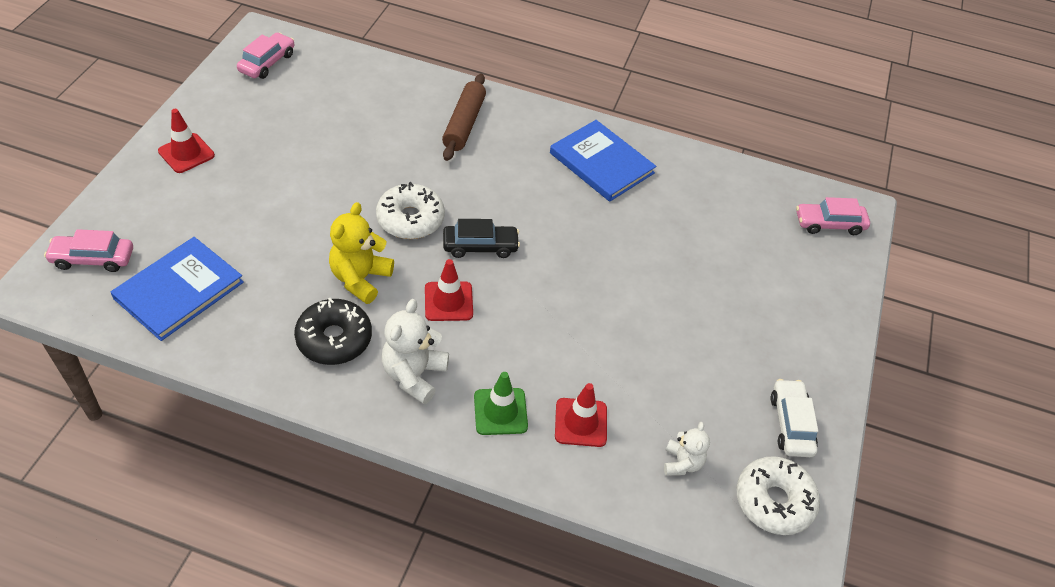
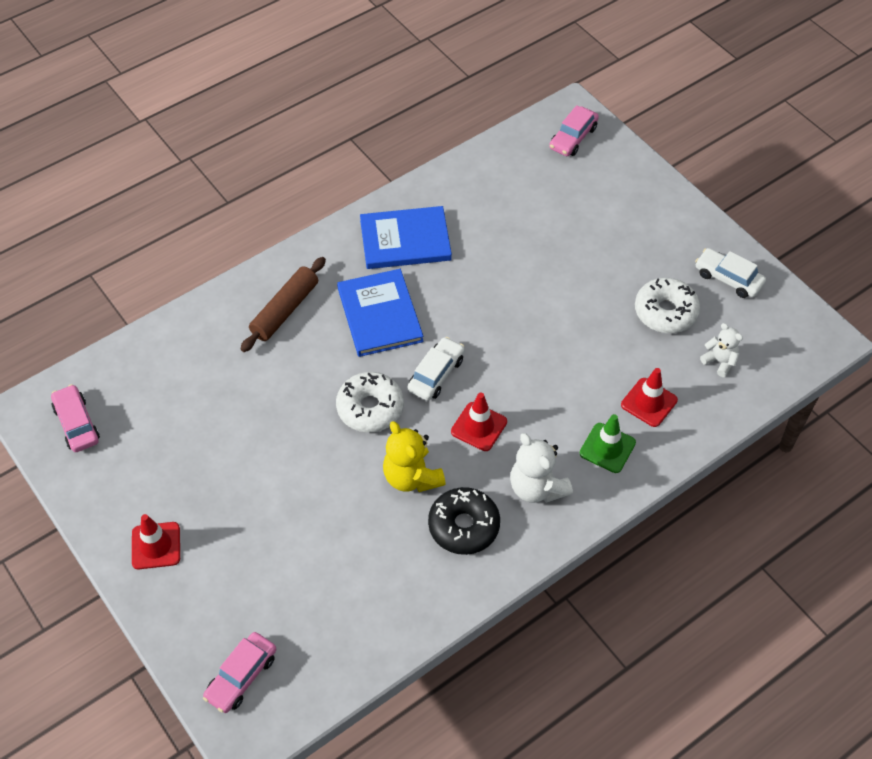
camera: 50 degrees left, 5 degrees up
(179, 290) = (330, 620): blue book -> blue book (380, 315)
(464, 124) = (285, 310): brown rolling pin -> brown rolling pin turned 75 degrees clockwise
(480, 246) = (436, 374): black car -> white car
(774, 501) = (780, 328): white donut -> white donut (665, 312)

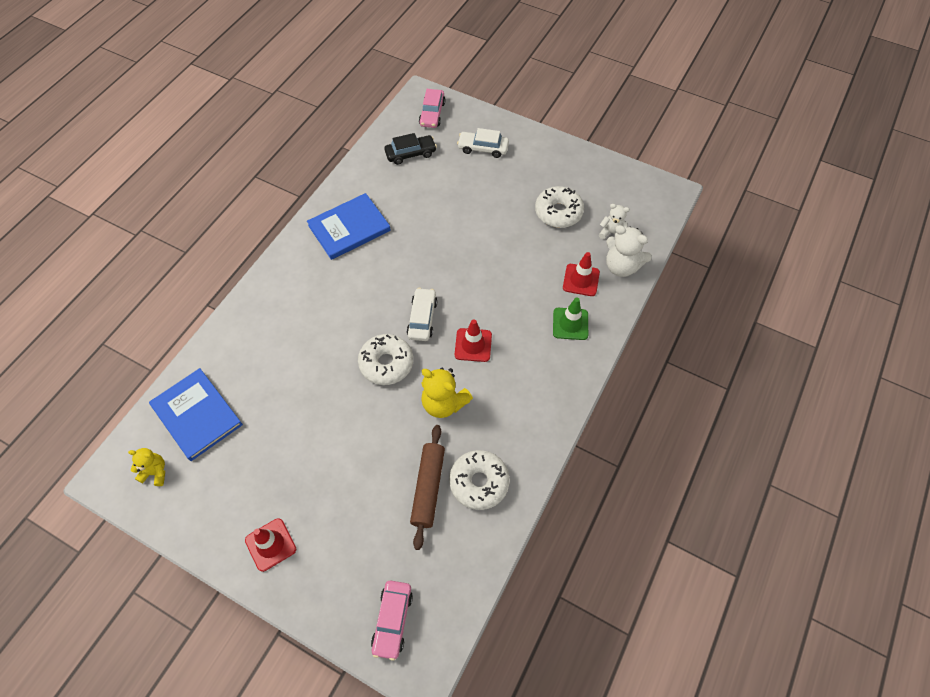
camera: 25 degrees left, 5 degrees up
(77, 424) = (155, 472): pink car -> yellow teddy bear
(285, 310) = (283, 314): brown rolling pin -> brown rolling pin (428, 488)
(380, 315) = (358, 290): blue book -> blue book (197, 415)
(406, 578) = (479, 482): none -> white donut
(463, 526) = (500, 424): black donut -> none
(521, 178) = (410, 154): none -> black car
(537, 487) = (537, 373): white teddy bear -> white teddy bear (621, 266)
(728, 278) = (587, 174): white car -> white car (483, 148)

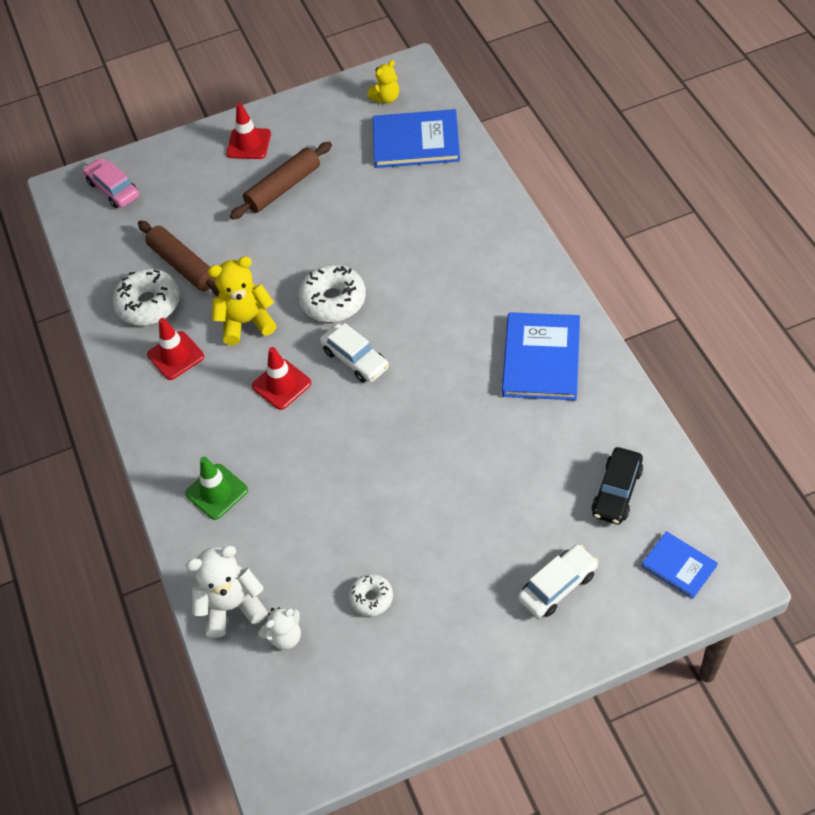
camera: 135 degrees right, 5 degrees down
(303, 476) = (283, 187): none -> brown rolling pin
(432, 114) = (679, 566): pink car -> blue book
(558, 212) = (371, 598): white donut -> white donut, size x0.56
(581, 280) = (256, 546): red traffic cone -> red traffic cone (175, 356)

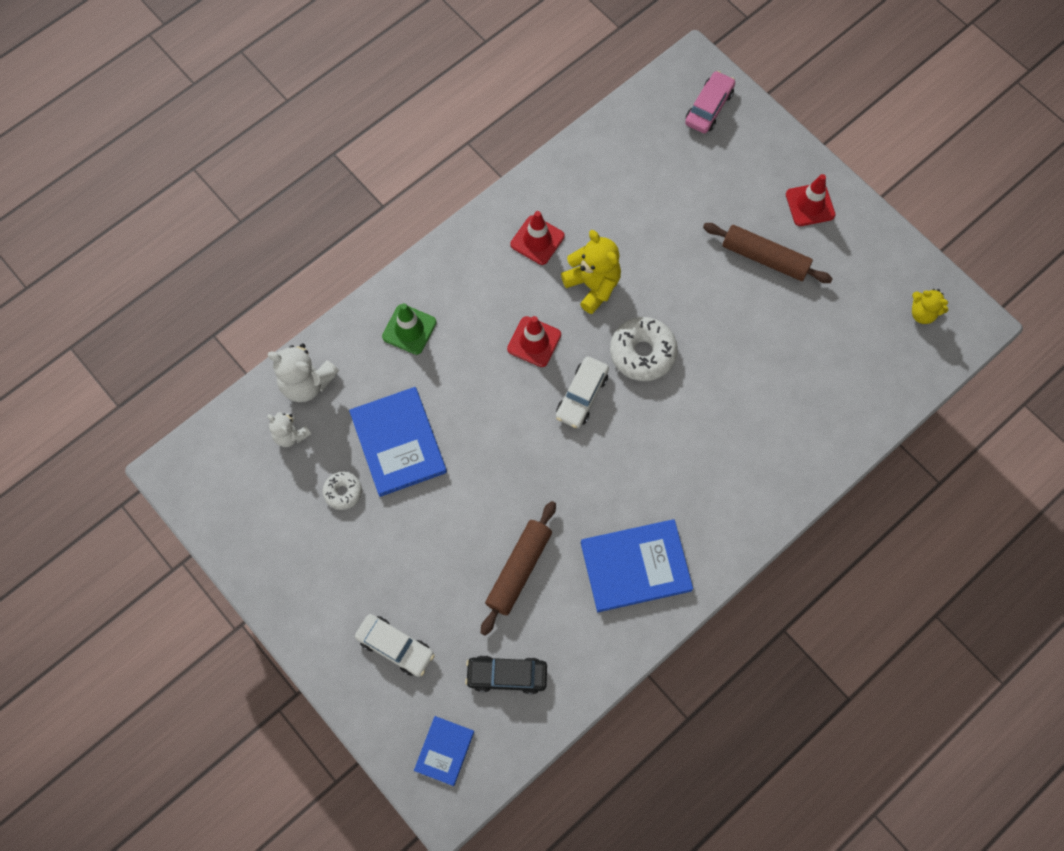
camera: 65 degrees right, 15 degrees up
(149, 304) = (586, 194): white donut -> none
(183, 265) = (639, 206): brown rolling pin -> brown rolling pin (519, 569)
(231, 606) = (307, 383): white teddy bear -> white teddy bear turned 150 degrees clockwise
(416, 141) = (872, 363): blue book -> blue book (398, 442)

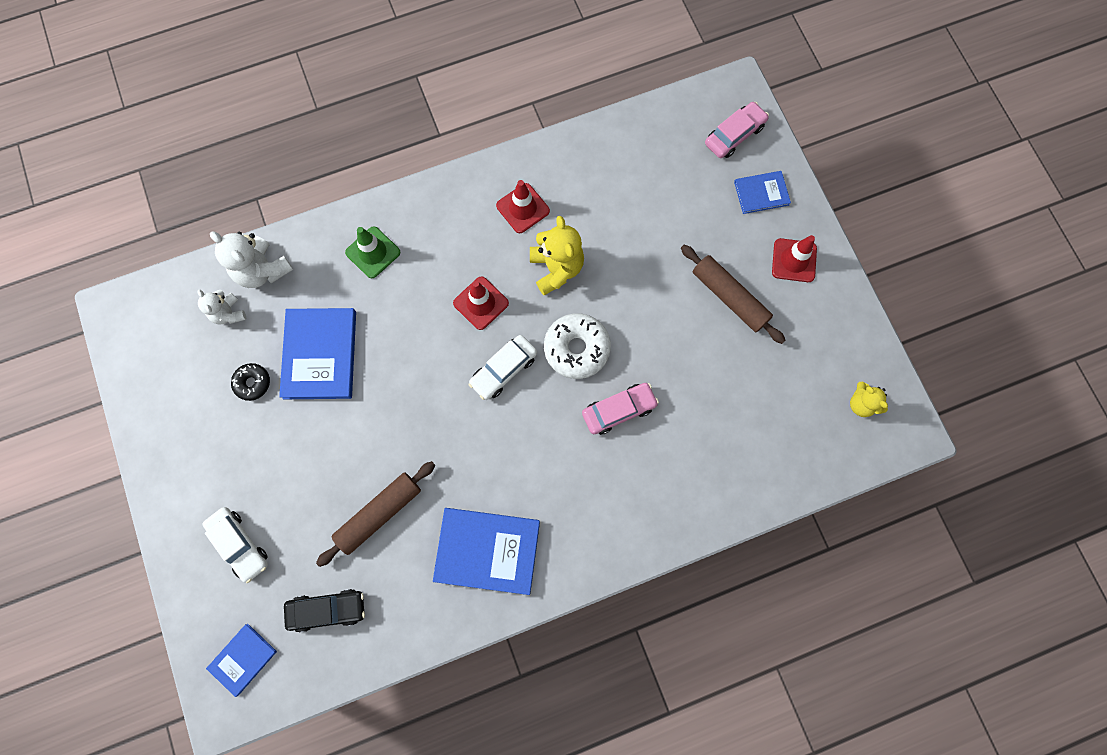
camera: 20 degrees right, 5 degrees up
(343, 492) = (252, 383): white donut -> black donut
(507, 675) = (327, 610): black car -> black car turned 150 degrees clockwise
(705, 395) = (619, 410): none -> pink car
(755, 153) = (761, 193): none -> blue book

